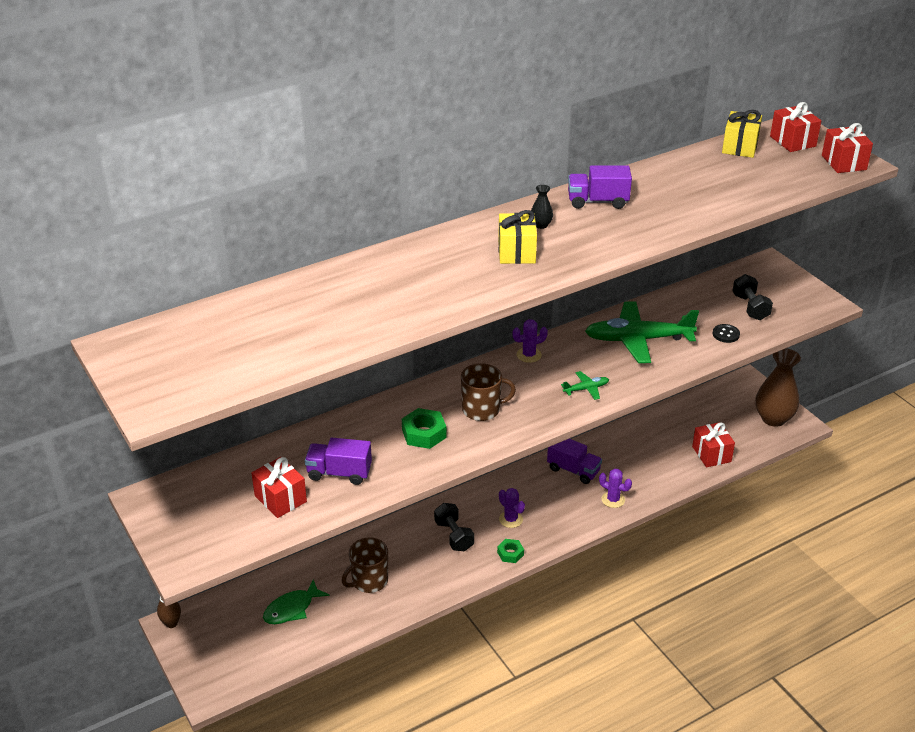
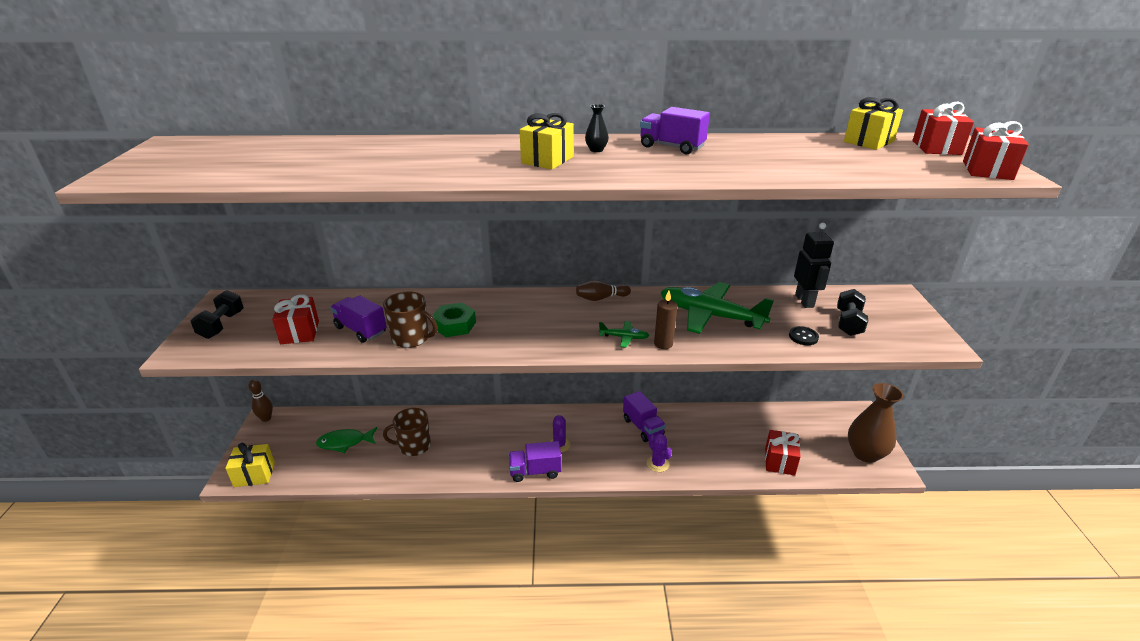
camera: 30 degrees right, 5 degrees down
(229, 680) = (254, 474): none -> yellow gift
(454, 536) = (505, 439): black dumbbell -> black dumbbell (222, 325)
(482, 410) = (519, 324): brown mug -> brown mug (411, 338)
(510, 553) = (535, 471): green nut -> purple truck
(529, 355) = (601, 298): purple cactus -> brown bowling pin
(623, 383) = (663, 344): none -> brown candle
(702, 296) = (804, 301): none -> black robot

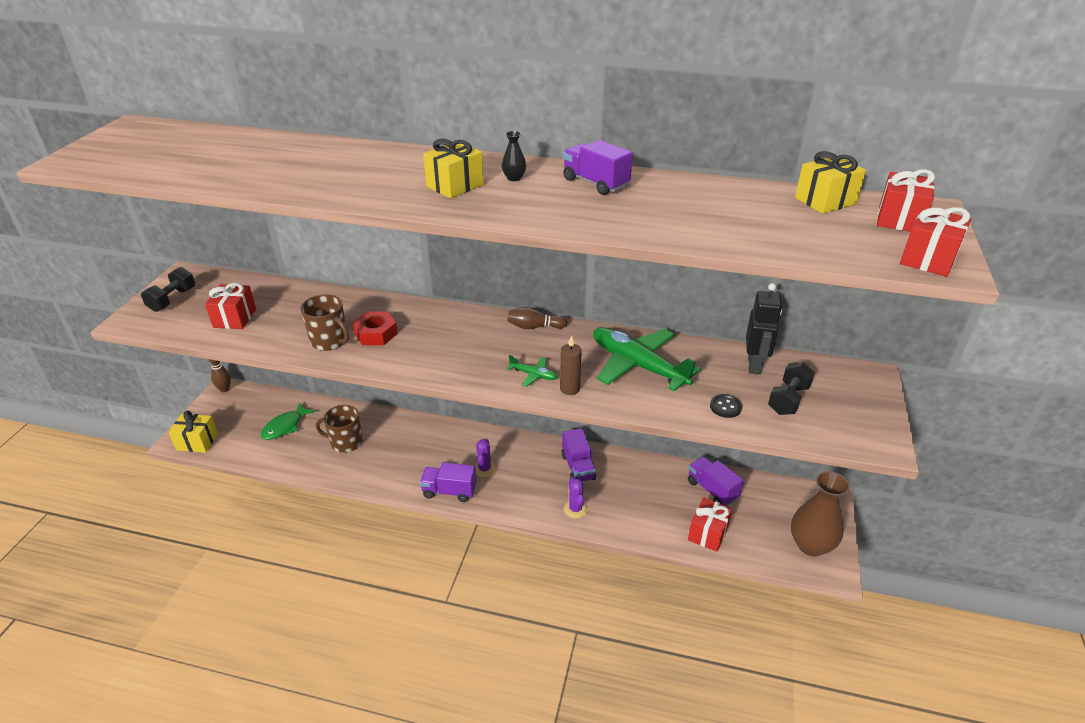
camera: 15 degrees right, 5 degrees up
(345, 442) = (285, 426): green fish -> green fish turned 60 degrees counterclockwise
(361, 330) = (288, 325): purple truck -> purple truck (712, 490)
(454, 325) = (376, 333): green nut -> red nut

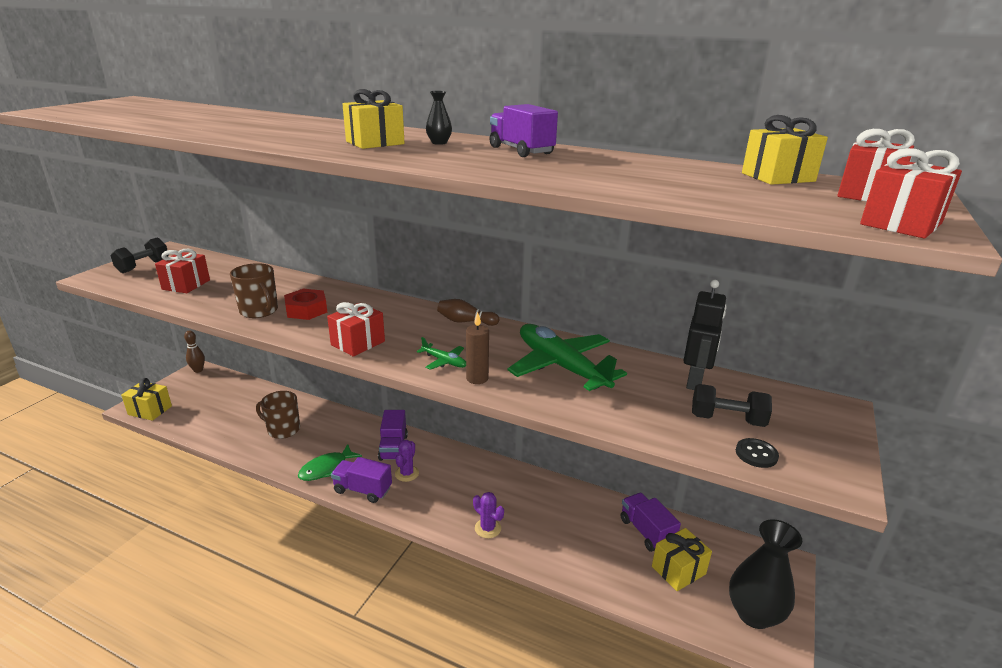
camera: 10 degrees right, 10 degrees down
(285, 426) = (234, 408): green fish -> green fish (326, 468)
(575, 509) = (488, 528): purple cactus -> purple cactus turned 45 degrees counterclockwise
(578, 467) = (504, 486): purple truck -> purple truck (393, 447)
(708, 533) = (630, 579): red gift -> red gift (358, 343)
(725, 407) = (648, 417): black button -> black button (756, 454)
(745, 519) = (678, 570): none -> yellow gift
(788, 399) = (727, 420): black dumbbell -> black dumbbell turned 60 degrees clockwise
(810, 545) = (754, 614): brown vase -> black vase

